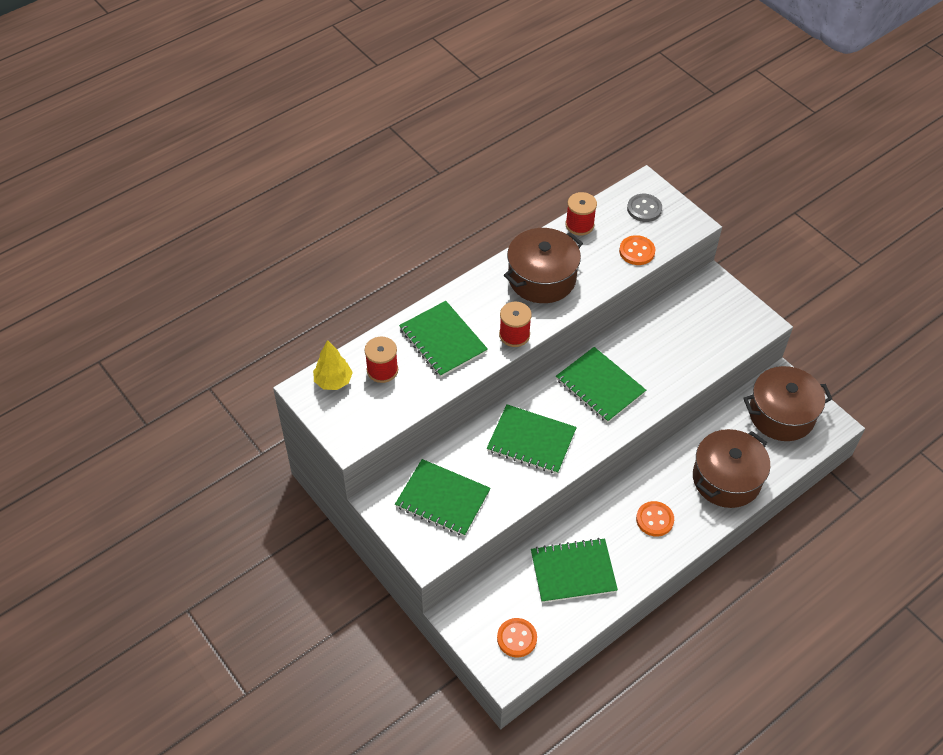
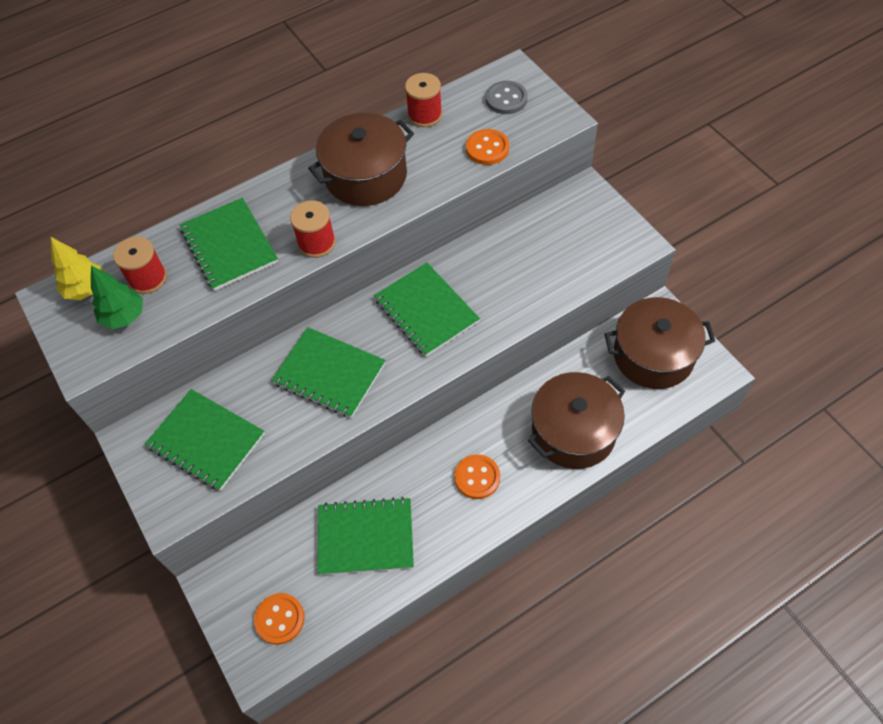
camera: 10 degrees right, 5 degrees up
(371, 401) = (124, 316): none -> green tree

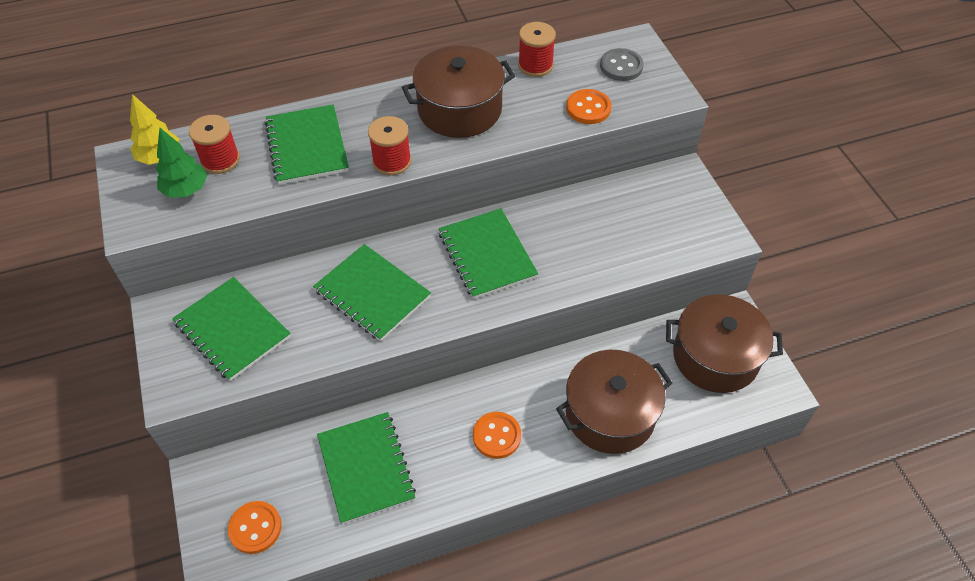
camera: 10 degrees right, 5 degrees down
(365, 537) = (366, 468): green notebook -> green notebook turned 60 degrees clockwise

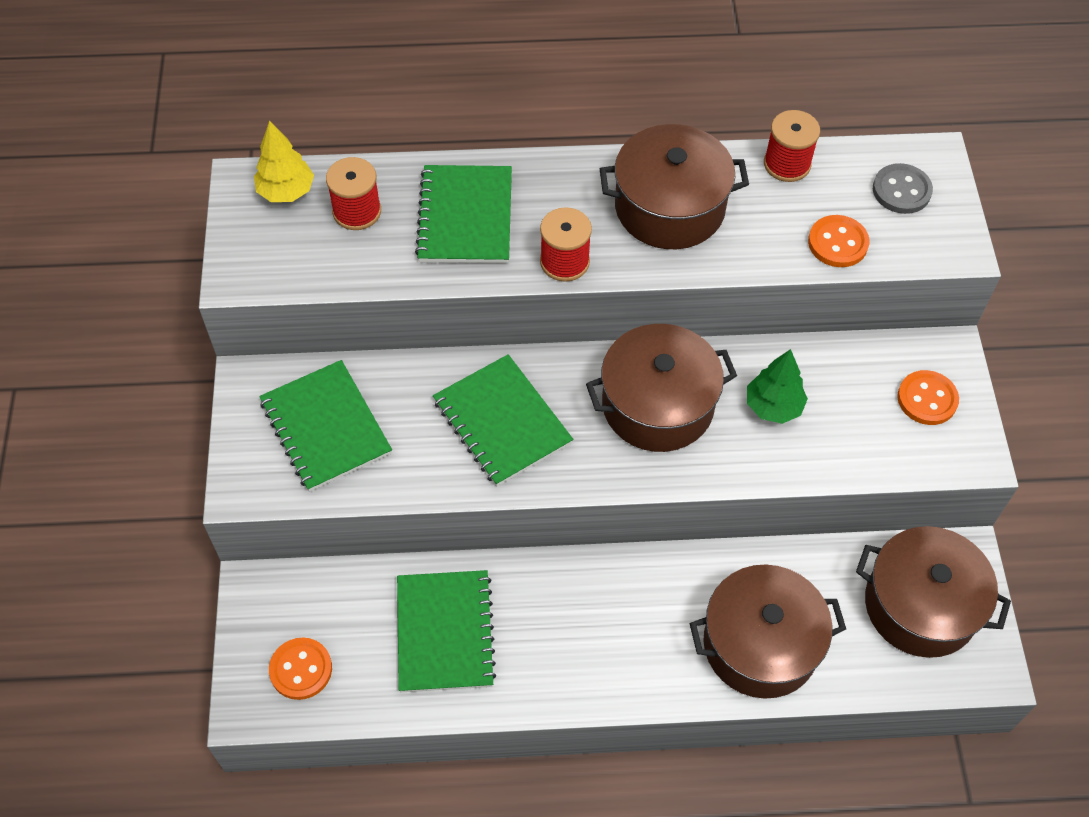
camera: 15 degrees right, 5 degrees up
(186, 190) = (308, 243): green tree -> green tree (773, 406)
(487, 255) = (657, 405): green notebook -> brown pot
(497, 436) = (611, 635): orange button -> orange button (927, 399)

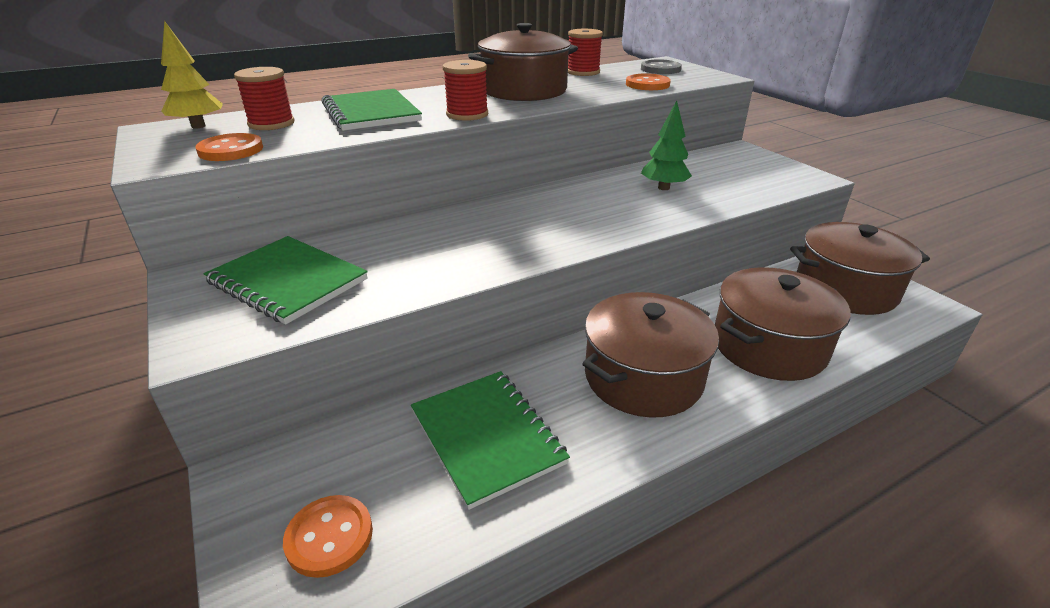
camera: 25 degrees left, 25 degrees down
(502, 422) = (463, 239): green notebook -> none
(657, 405) = (582, 204): brown pot -> brown pot (643, 377)
(927, 399) = (753, 165): orange button -> orange button (231, 150)

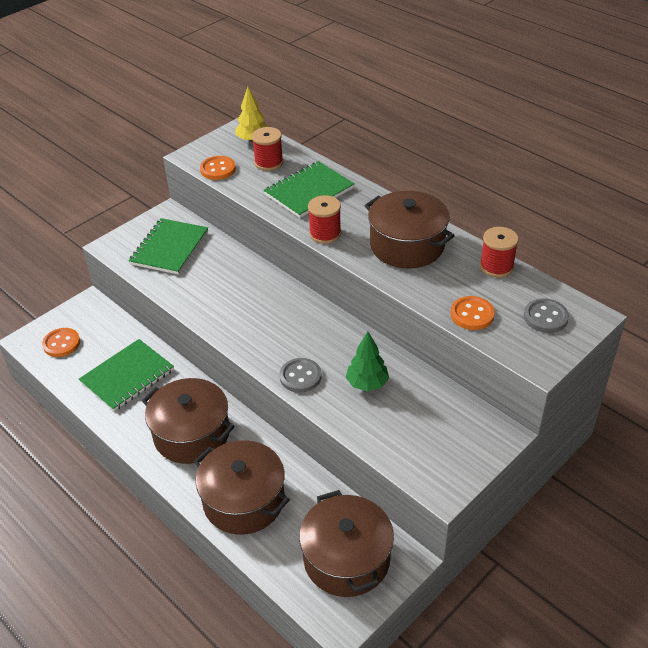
camera: 75 degrees right, 10 degrees up
(641, 218) = (300, 376): none -> grey button

